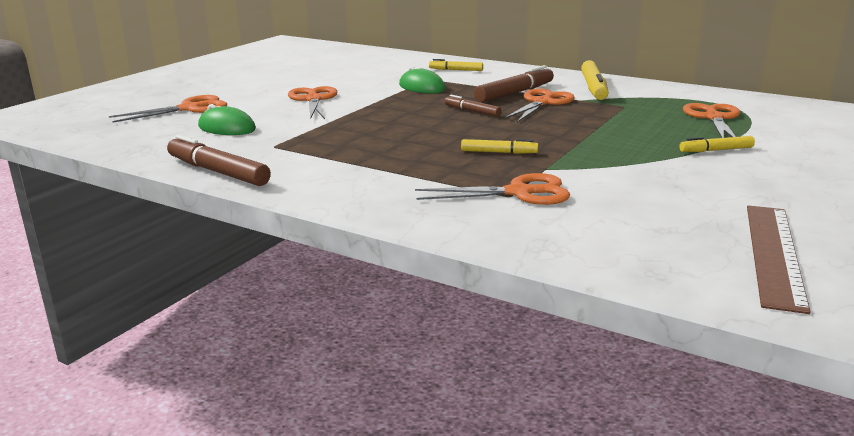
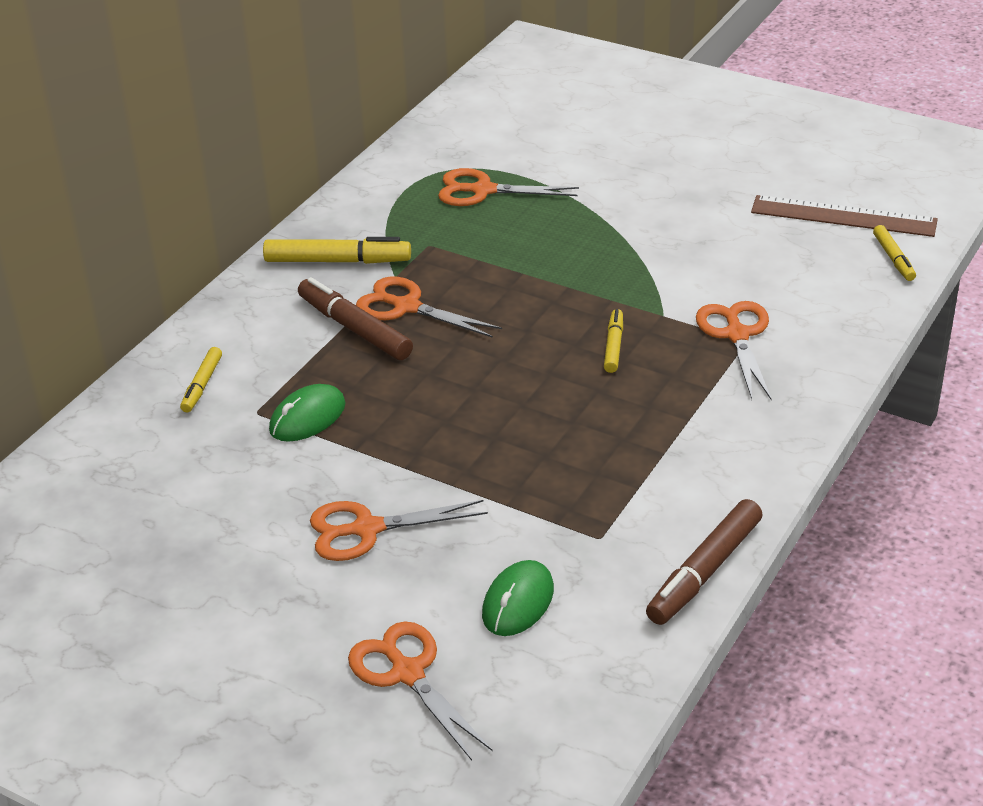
camera: 90 degrees left, 15 degrees up
(472, 111) = (444, 367): brown marker -> none
(716, 150) = (597, 205): yellow marker -> yellow marker (893, 258)

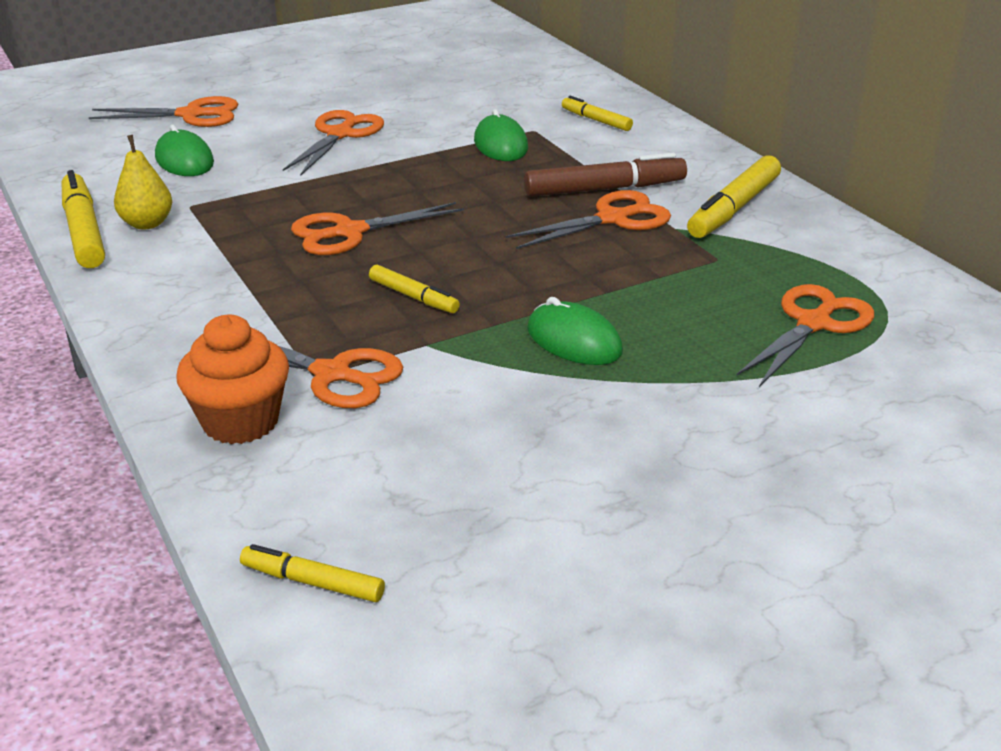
camera: 120 degrees right, 5 degrees down
(554, 421) = (349, 232): none -> orange scissors
(596, 264) = (574, 341): none -> green mouse
(654, 542) = (147, 224): none -> yellow pear
(704, 572) = (83, 231): brown marker -> yellow marker
(819, 344) = (240, 421): none -> orange cupcake
(843, 216) = (466, 594): brown ruler -> none

